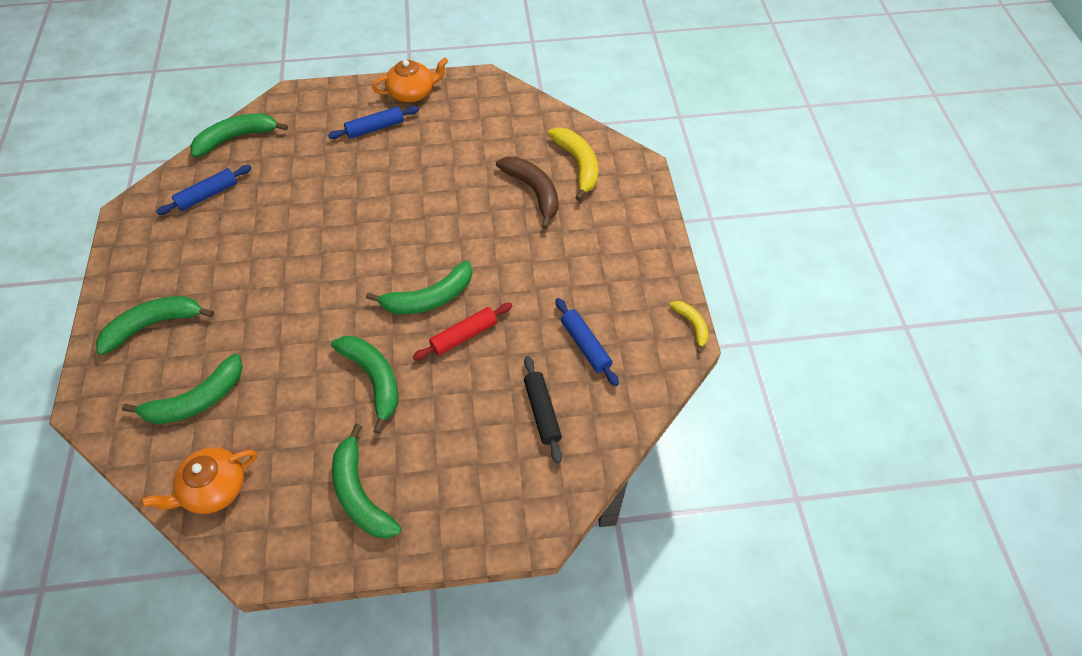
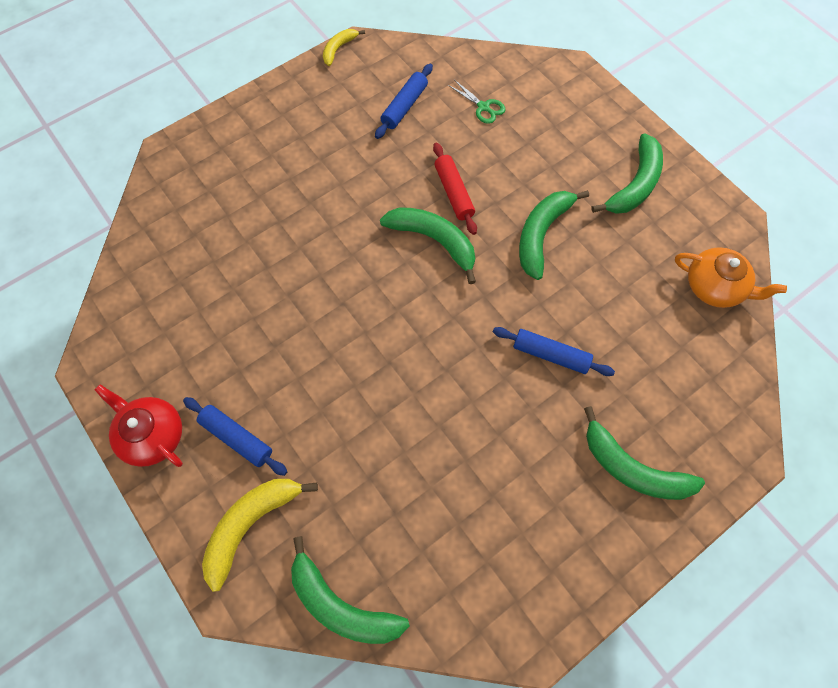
camera: 120 degrees left, 10 degrees up
(196, 400) = (665, 361): green banana -> none
(208, 195) = (448, 560): blue rolling pin -> blue rolling pin (550, 355)
(412, 93) = (152, 435): orange teapot -> red teapot
(464, 336) = (454, 193): red rolling pin -> red rolling pin turned 45 degrees clockwise
(534, 192) = (252, 223): brown banana -> none
(542, 412) = (483, 107): black rolling pin -> green scissors
(578, 165) = (193, 203): yellow banana -> yellow banana (251, 524)

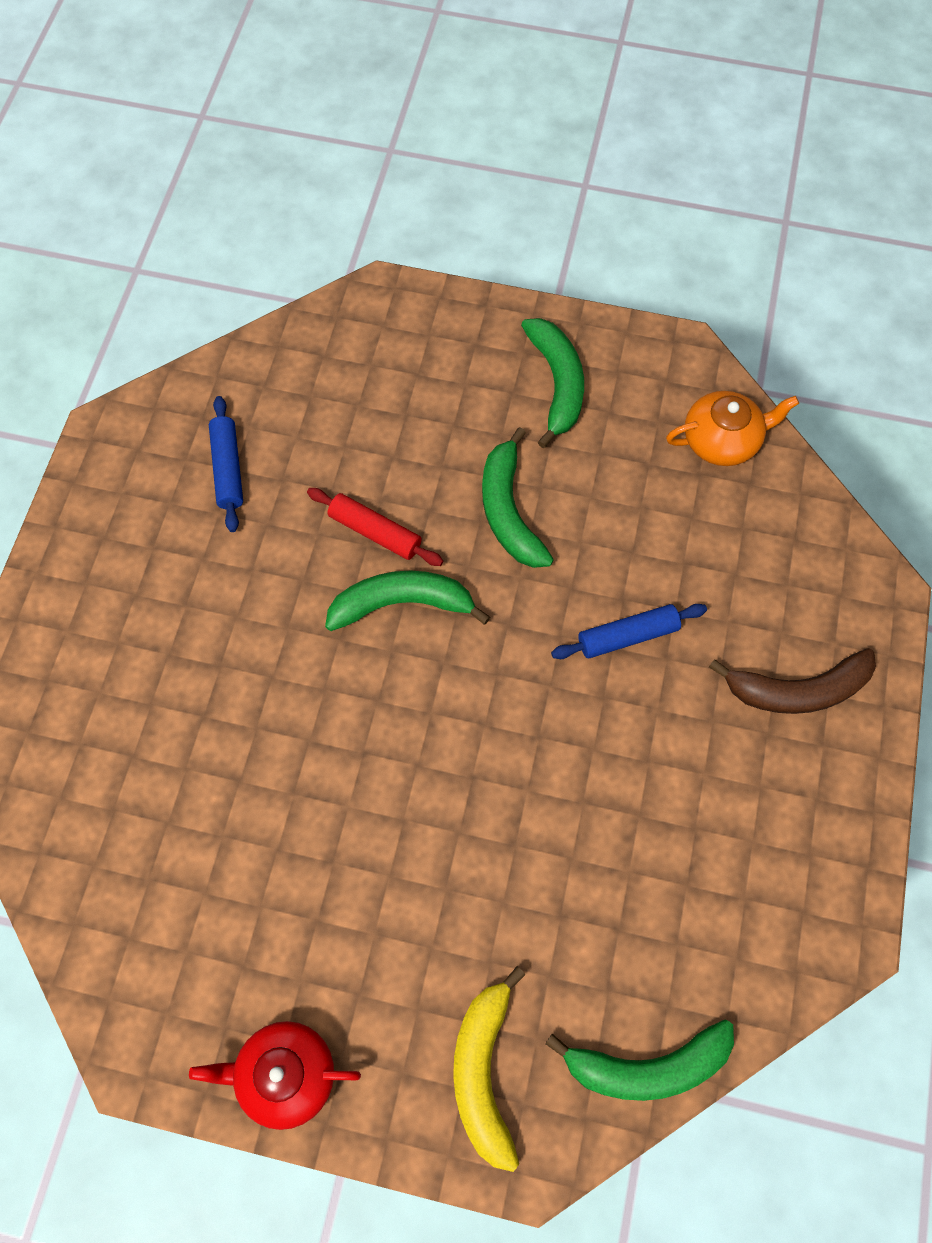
camera: 40 degrees left, 0 degrees up
(237, 438) = (383, 995): blue rolling pin -> none
(338, 49) = (82, 451): yellow banana -> none
(483, 107) = (320, 406): green scissors -> none
(632, 468) = (797, 690): green banana -> brown banana

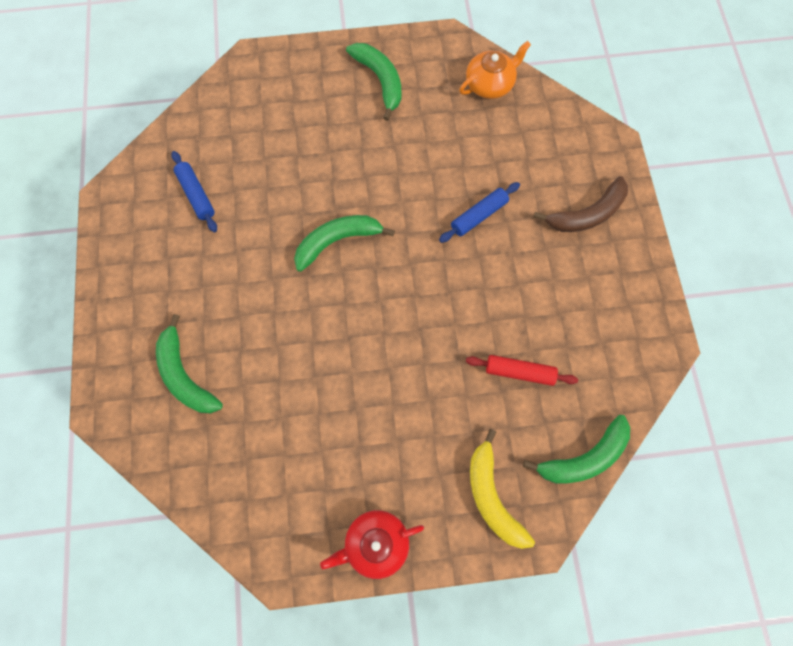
camera: 20 degrees left, 5 degrees up
(375, 532) = (304, 204): red rolling pin -> red rolling pin (519, 372)
(508, 511) = (380, 165): green banana -> green banana (185, 375)

